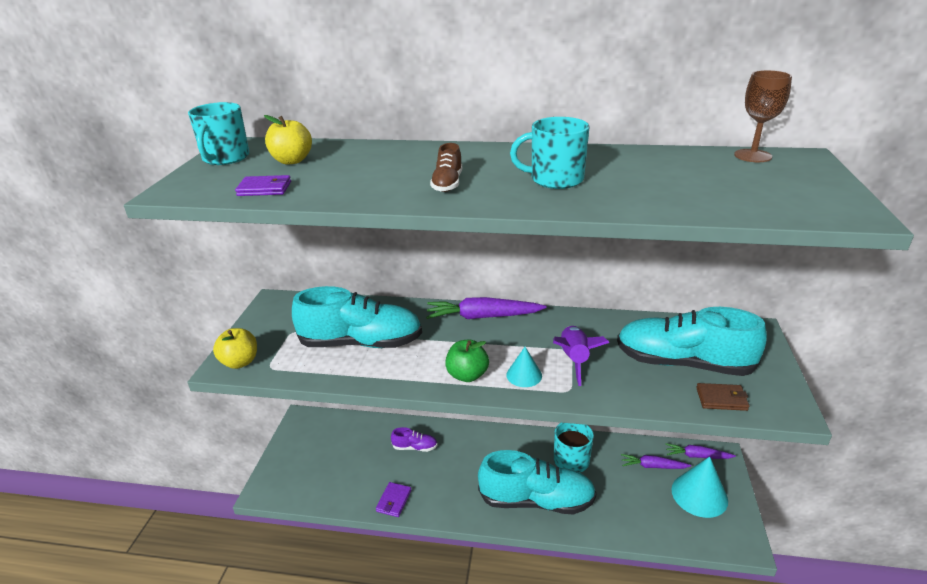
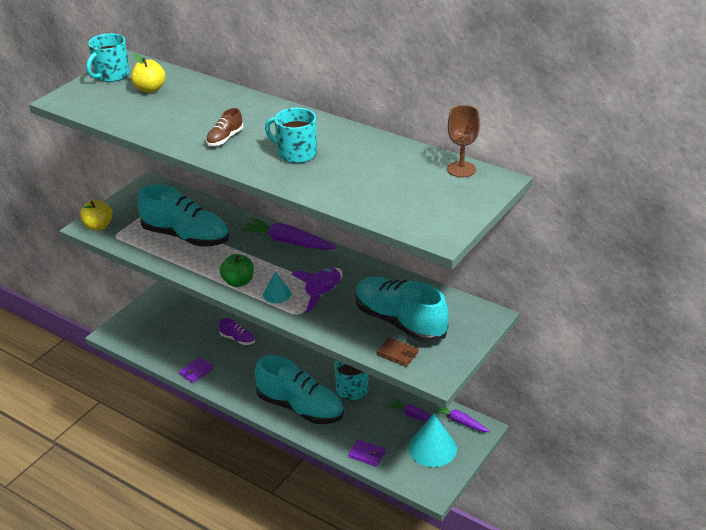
camera: 25 degrees right, 5 degrees up
(264, 189) = (114, 112): purple wallet -> purple wallet (367, 454)

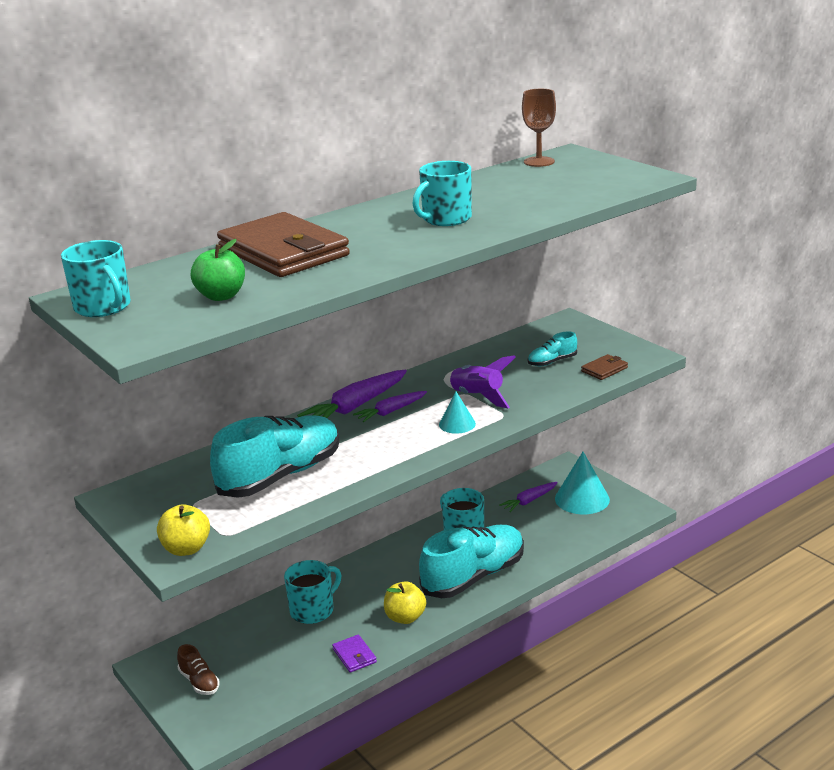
camera: 70 degrees left, 10 degrees down
(150, 89) = (184, 284): yellow apple -> yellow apple (405, 617)
(212, 107) = (283, 252): none -> brown wallet
(225, 138) = (374, 249): brown shoe -> brown shoe (199, 682)
(238, 282) = (414, 446): green apple -> green apple (221, 296)
(238, 339) = (313, 610): purple shoe -> turquoise mug
(367, 454) = (573, 541): purple wallet -> none
(400, 322) = (552, 362): turquoise shoe -> turquoise shoe, size x0.44
(460, 422) = (551, 476): purple carrot -> purple carrot (391, 411)

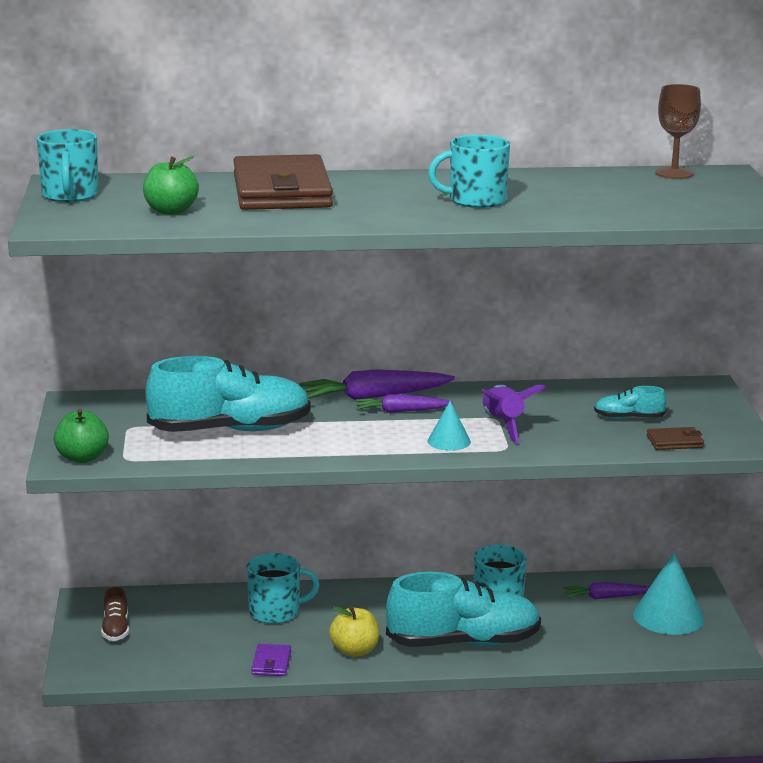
camera: 30 degrees right, 5 degrees down
(186, 549) = (82, 458): yellow apple -> green apple

